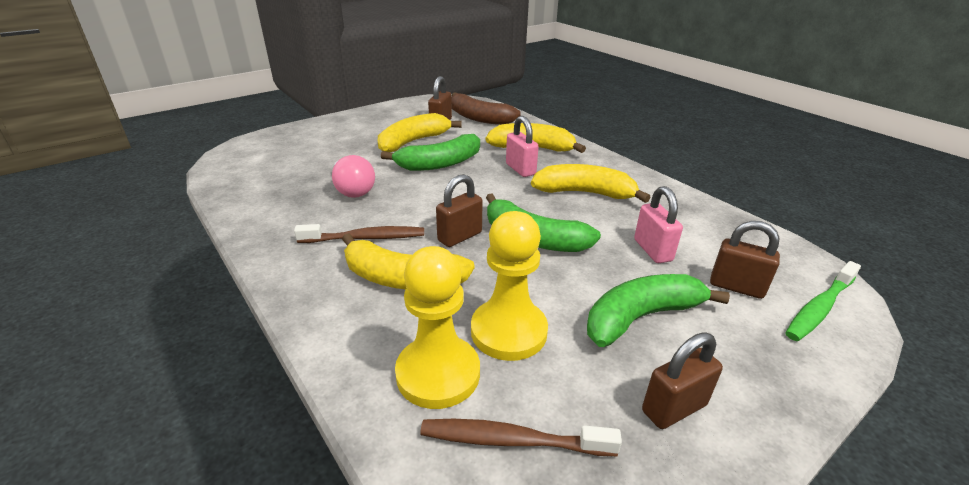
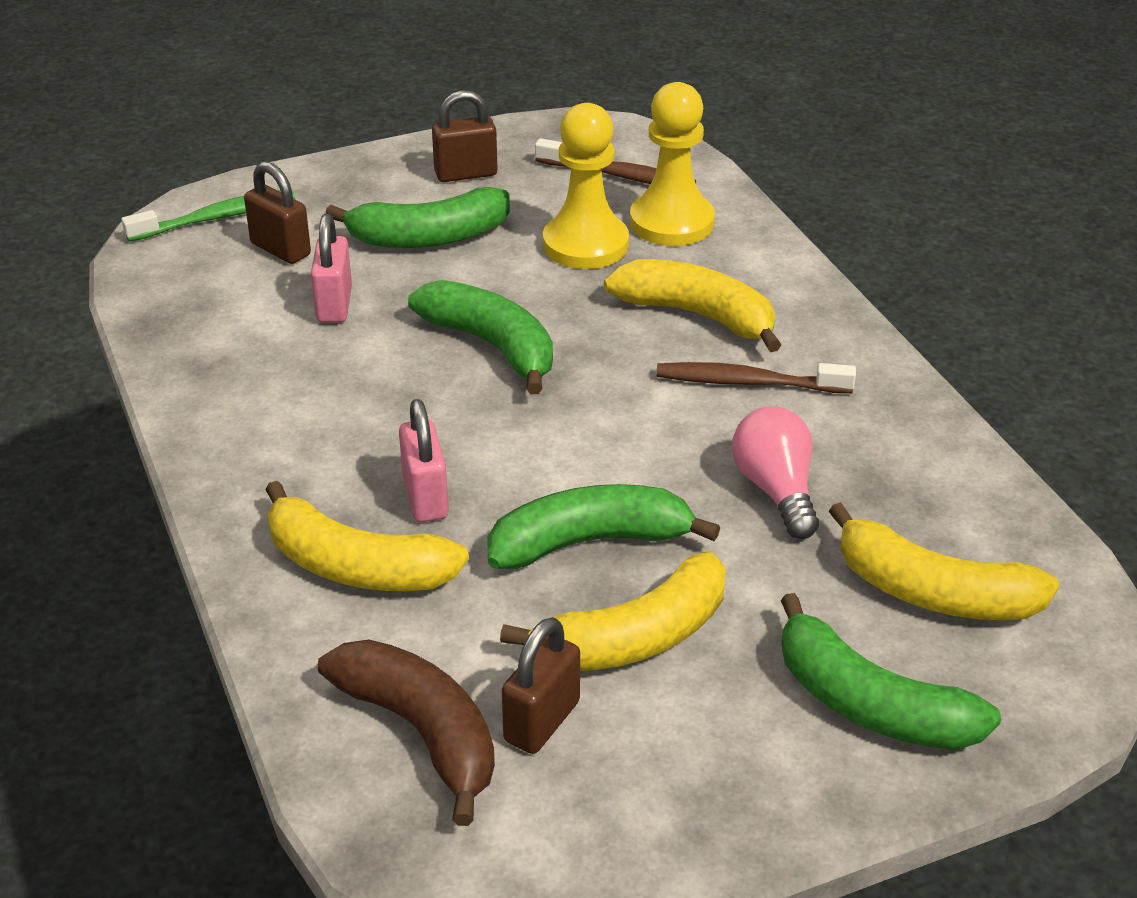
camera: 165 degrees left, 5 degrees up
(324, 135) = (870, 704): none -> green banana
(460, 237) = (602, 364): brown padlock -> none
(584, 193) = (344, 418): yellow banana -> yellow banana (933, 592)

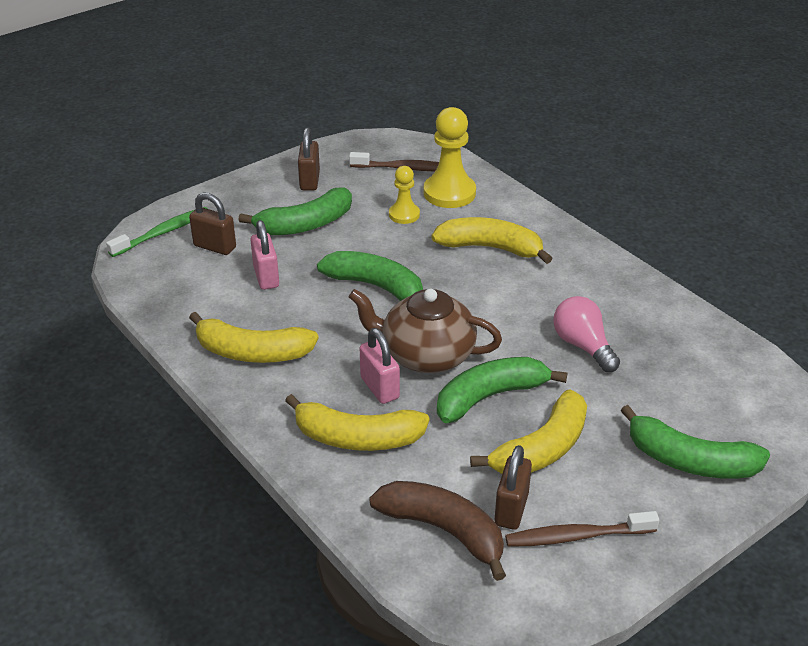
camera: 15 degrees left, 0 degrees up
(466, 174) = (310, 181): brown padlock -> brown padlock turned 60 degrees counterclockwise
(520, 461) = (426, 355): none -> brown teapot
(585, 245) = (404, 215): yellow pawn -> yellow pawn, size x0.58
(748, 382) = (538, 284): brown toothbrush -> brown toothbrush (576, 536)
(933, 592) = (696, 389): yellow banana -> yellow banana (252, 352)

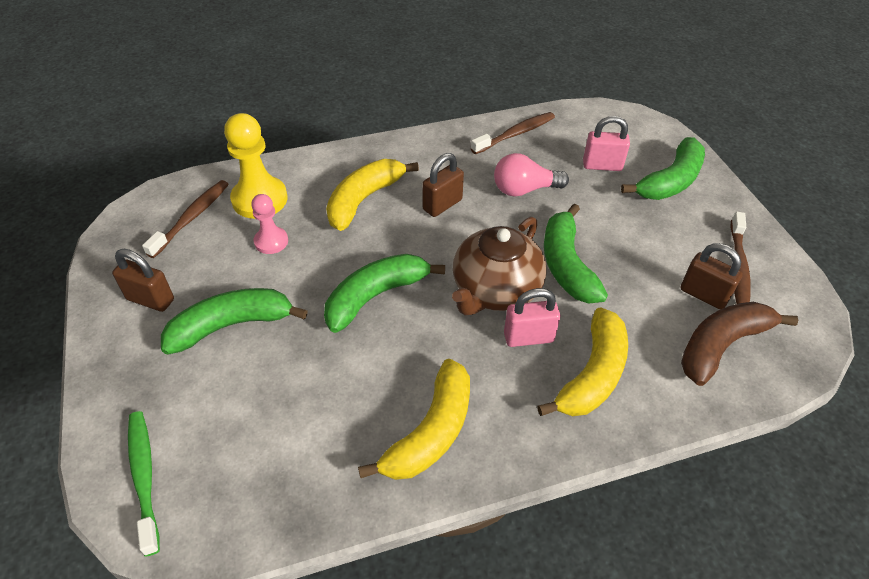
camera: 70 degrees left, 10 degrees up
(215, 247) = (214, 424): brown padlock -> brown padlock (442, 205)
(266, 277) = (305, 386): pink padlock -> pink padlock (602, 166)
(305, 224) = (231, 325): green banana -> green banana turned 105 degrees counterclockwise
(404, 215) = (271, 241): yellow pawn -> pink pawn
(542, 449) = (638, 254): yellow banana -> none
(673, 321) = (515, 134): none -> brown toothbrush

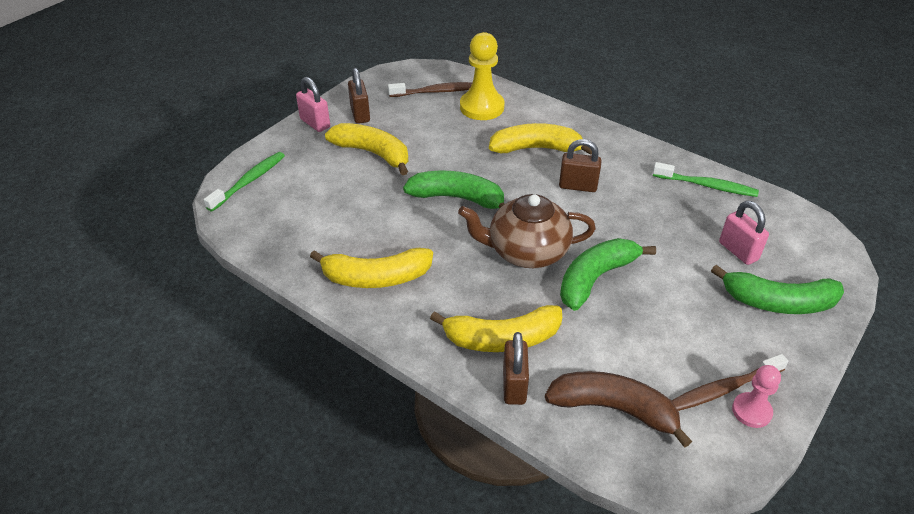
camera: 55 degrees right, 5 degrees down
(231, 325) = (373, 153): green banana -> yellow banana
(271, 241) = (453, 131): pink pawn -> pink pawn (751, 411)
(515, 134) = (707, 186): brown toothbrush -> green toothbrush
(524, 189) = (648, 219): pink light bulb -> none
(528, 337) = (501, 289): pink padlock -> pink padlock (315, 123)
(703, 295) = (660, 376): brown padlock -> brown padlock (514, 385)

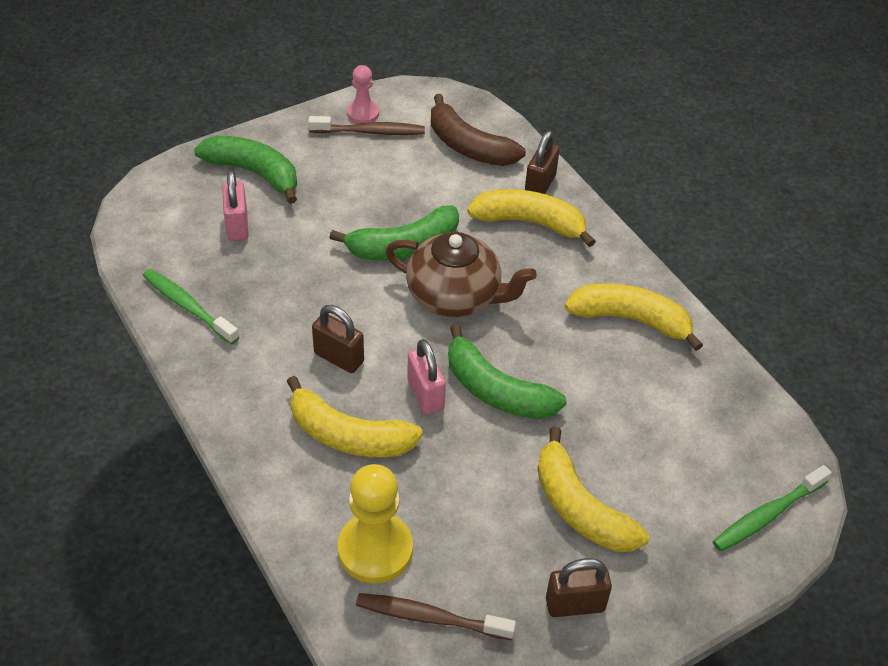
camera: 160 degrees left, 5 degrees up
(315, 123) = (653, 609): pink padlock -> pink padlock (425, 395)
(360, 114) = (575, 604): brown padlock -> brown padlock turned 75 degrees clockwise

